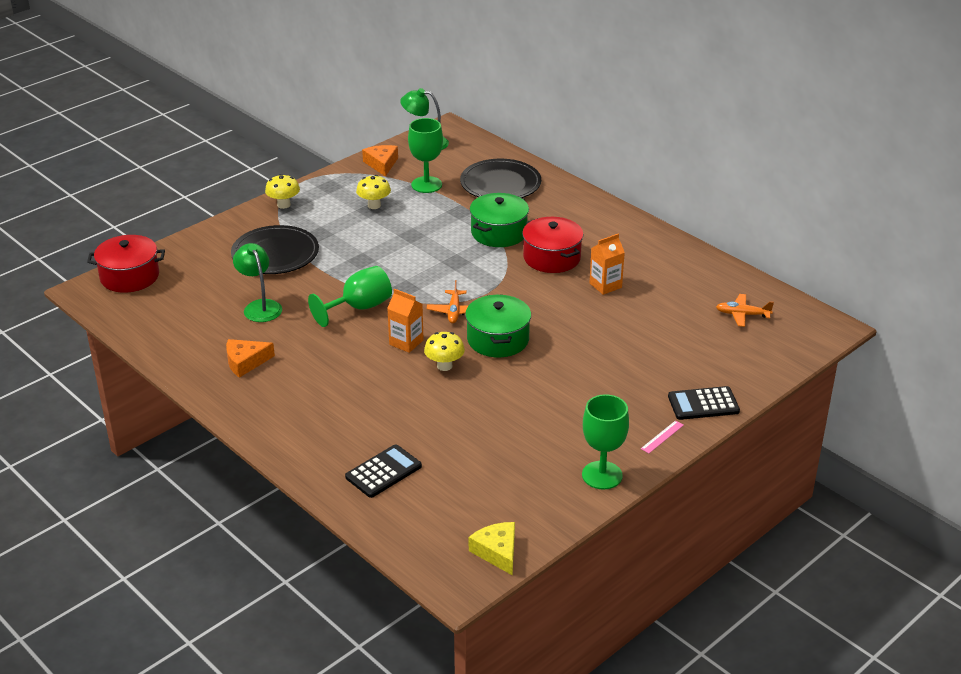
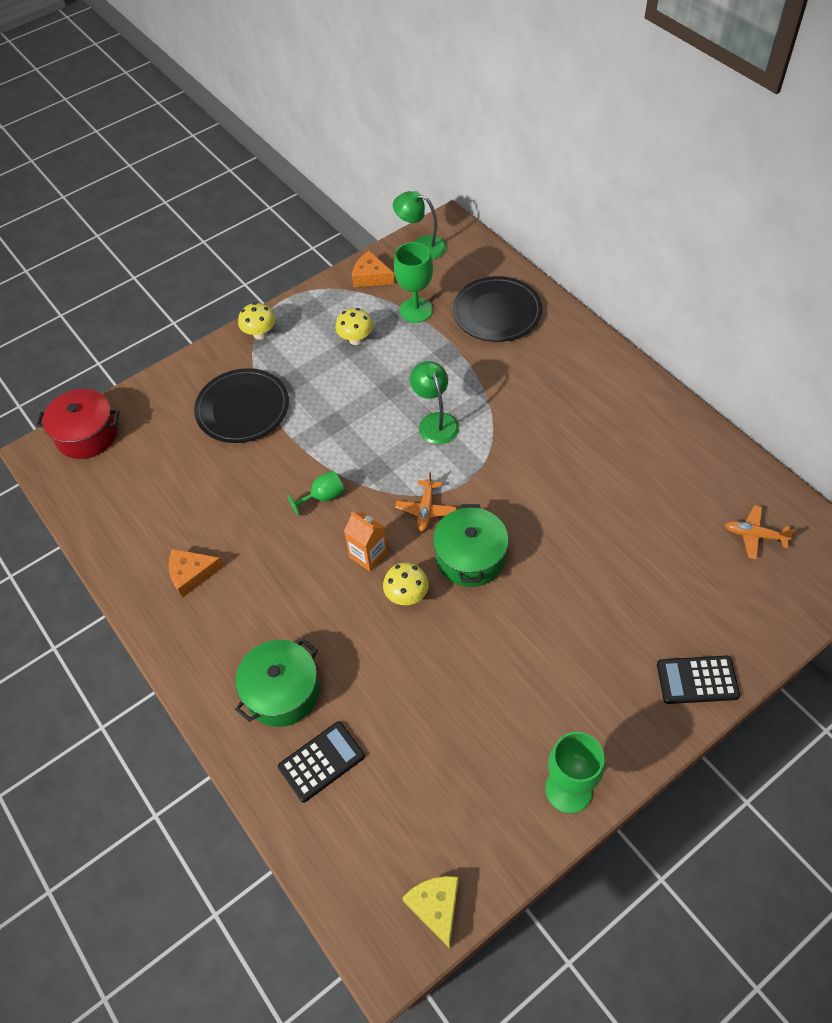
camera: 10 degrees right, 20 degrees up
(260, 306) = (217, 488): green lamp -> green lamp (435, 421)
(359, 308) = (323, 497): green goblet -> green goblet, size x0.62
(382, 164) = (371, 277): orange cheese -> orange cheese turned 60 degrees counterclockwise
(499, 233) = (488, 388): green pot -> green pot (282, 692)
(552, 258) = (543, 431): red pot -> none
(605, 285) = (600, 478): orange carton -> none
(662, 437) = (644, 731): pink ruler -> none

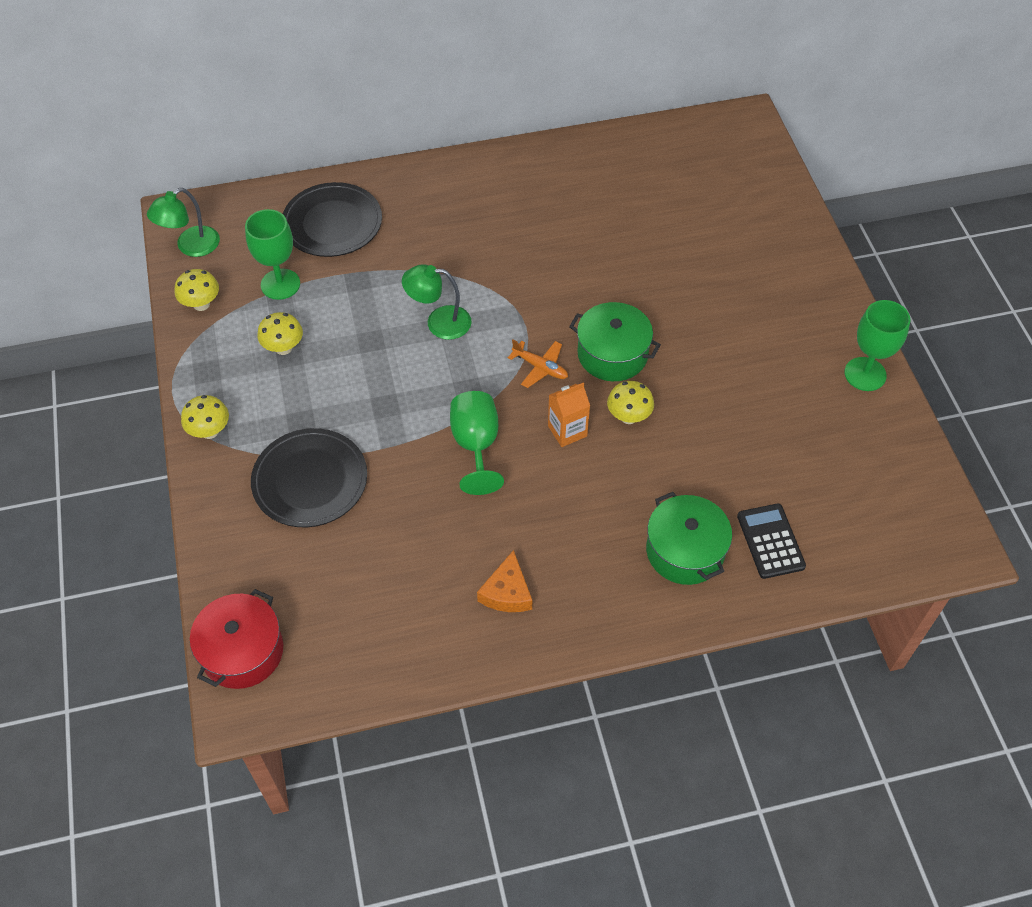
camera: 70 degrees left, 0 degrees up
(323, 497) = (476, 445): green goblet -> green goblet, size x1.62
(371, 277) = (201, 304): orange cheese -> yellow mushroom
(436, 907) = (932, 501): yellow cheese -> none
(697, 680) = (805, 255): black calculator -> none
(754, 535) = (692, 162): orange plane -> none

